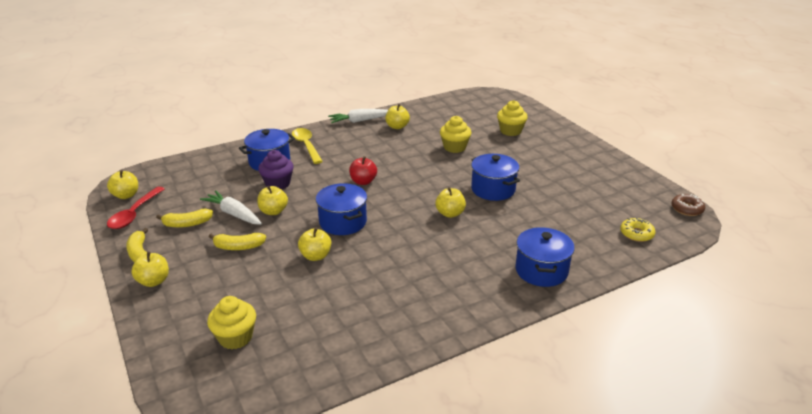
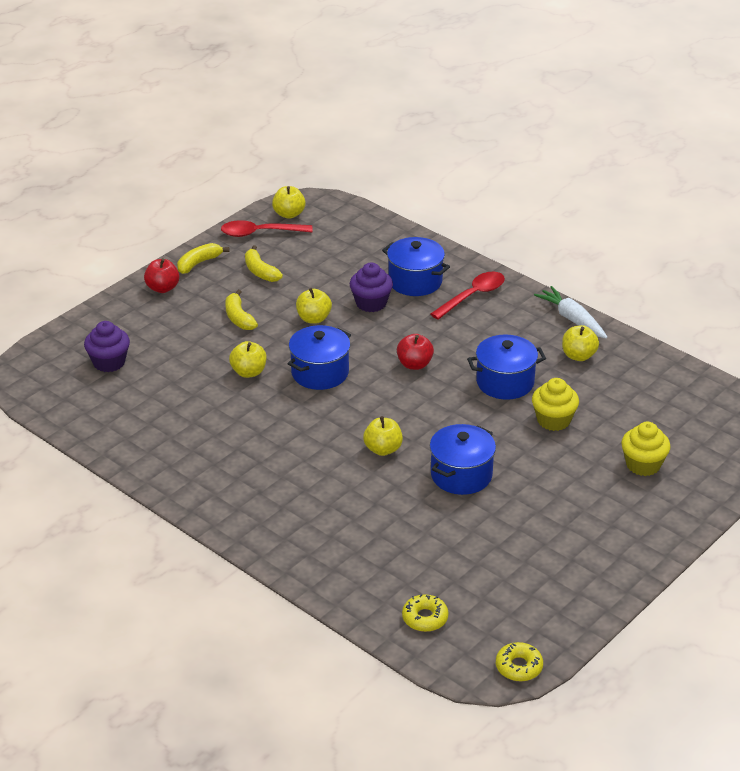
camera: 70 degrees right, 5 degrees up
(154, 281) = (162, 288): yellow apple -> red apple
(233, 214) = (294, 294): white carrot -> none
(235, 337) = (109, 362): yellow cupcake -> purple cupcake
(306, 145) = (473, 296): yellow spoon -> red spoon
(541, 270) = (303, 542): blue pot -> blue pot (505, 382)
(687, 209) = (519, 667): brown donut -> yellow donut

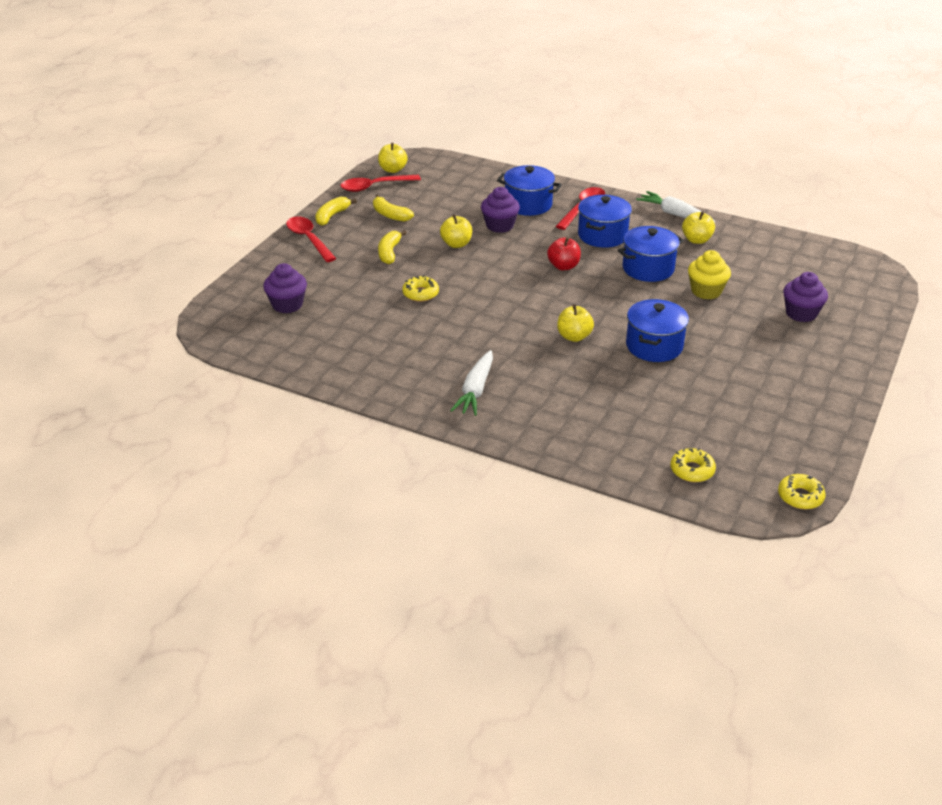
camera: 15 degrees left, 0 degrees up
(162, 288) = (308, 239): red apple -> red spoon
(239, 318) = (389, 252): yellow banana -> yellow banana turned 45 degrees clockwise
(248, 372) = (420, 293): yellow apple -> yellow donut
(252, 491) = (475, 390): none -> white carrot
(320, 373) = (484, 285): blue pot -> blue pot (602, 235)
(643, 465) = (801, 313): yellow cupcake -> purple cupcake

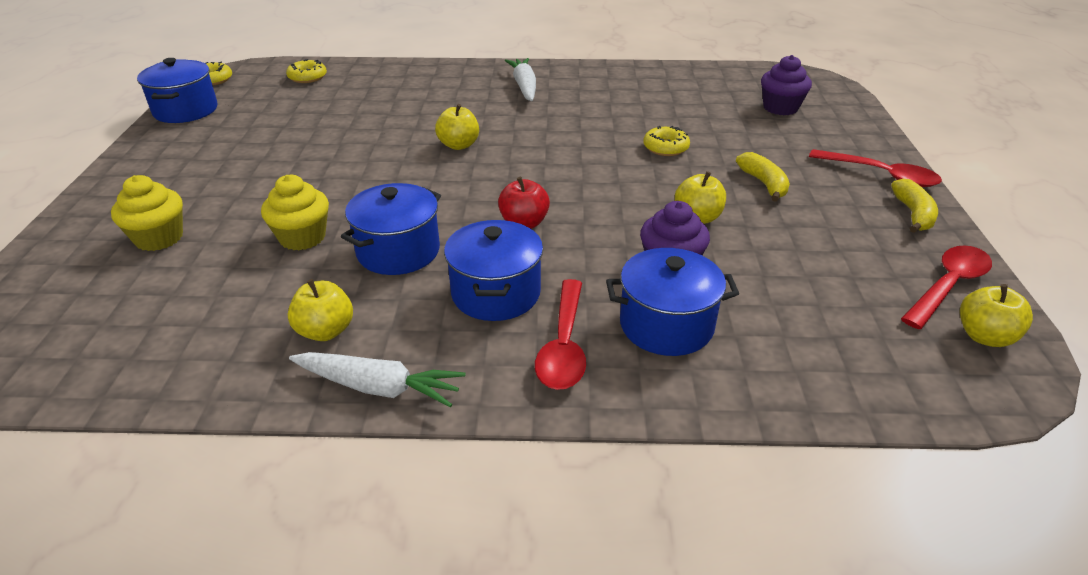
camera: 155 degrees right, 0 degrees up
(390, 215) = (844, 238): yellow banana -> none
(654, 346) = (362, 156): blue pot -> blue pot (185, 110)
(801, 313) = (159, 238): purple cupcake -> yellow cupcake

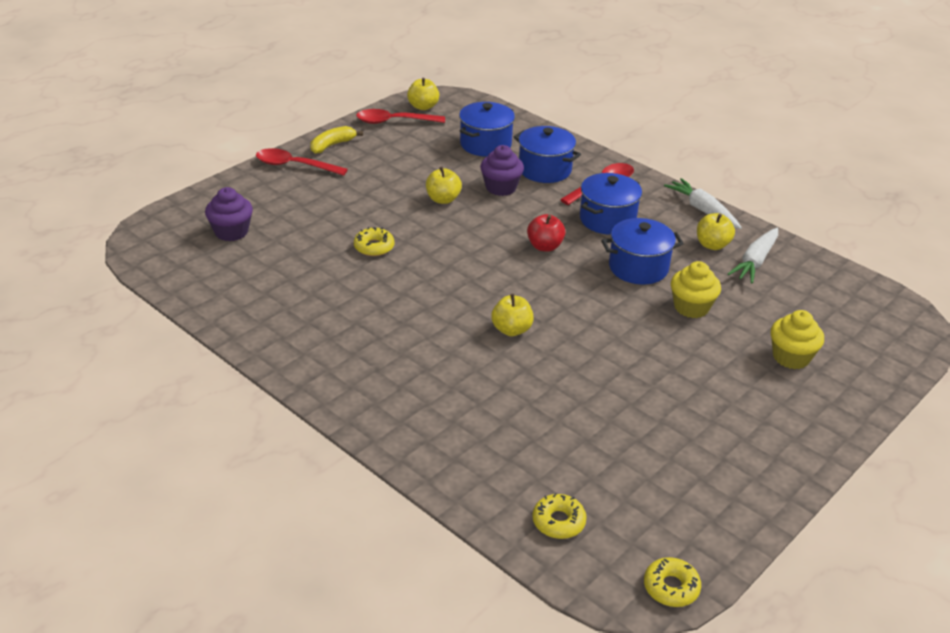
camera: 140 degrees left, 0 degrees up
(185, 110) = (725, 530): blue pot -> blue pot (485, 144)
(524, 86) = (369, 369): white carrot -> white carrot (755, 262)
(764, 184) = (368, 195): yellow banana -> none
(881, 175) = (294, 166): red spoon -> red spoon turned 60 degrees counterclockwise

